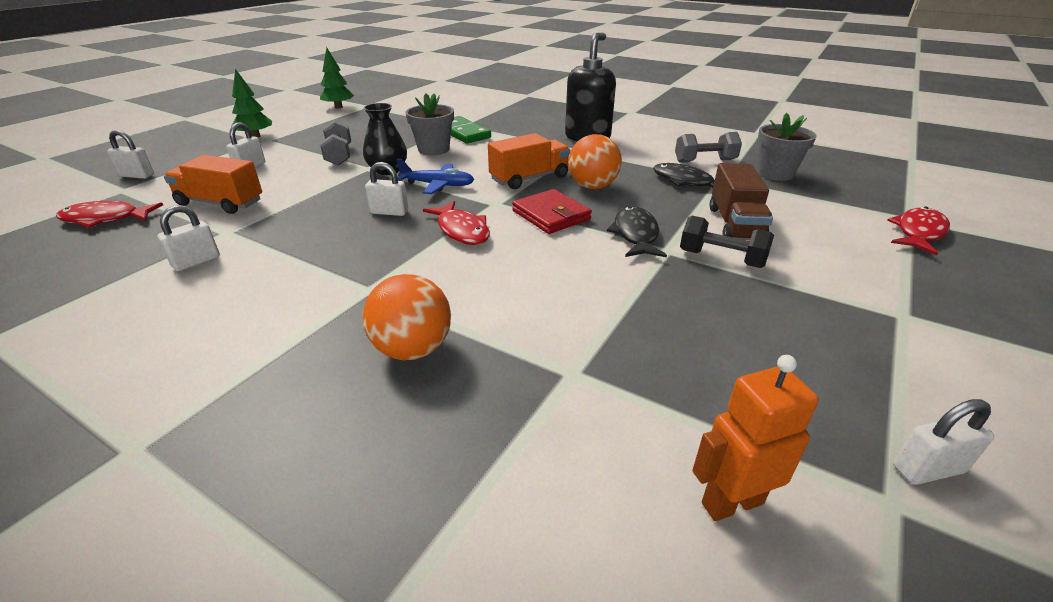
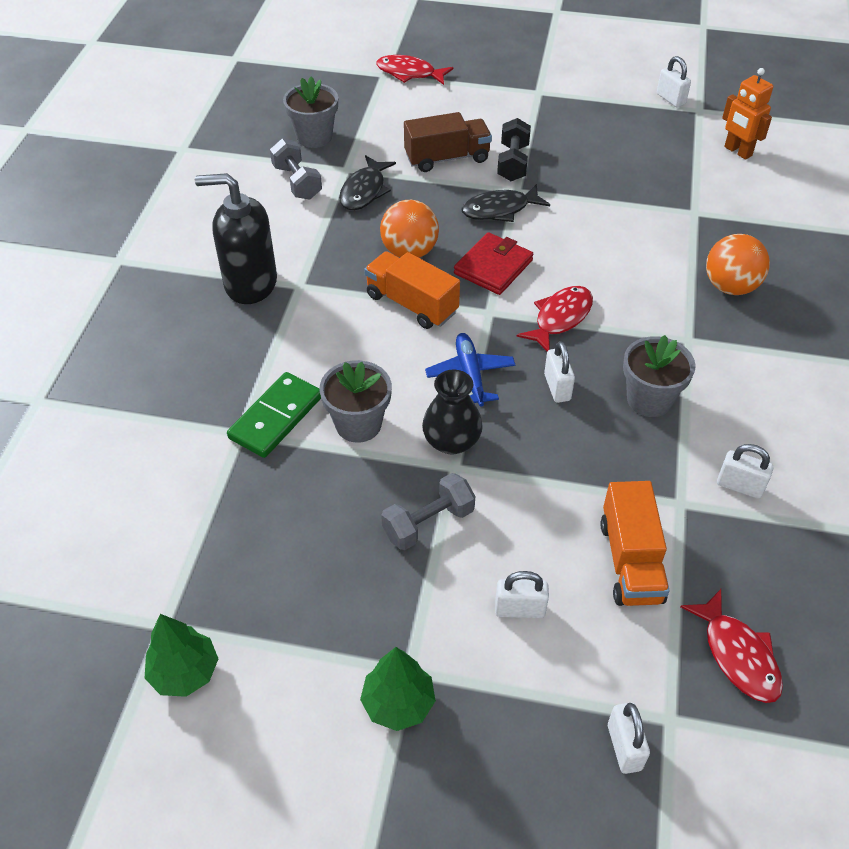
camera: 110 degrees left, 15 degrees up
(329, 247) = (649, 399): none -> grey flower pot

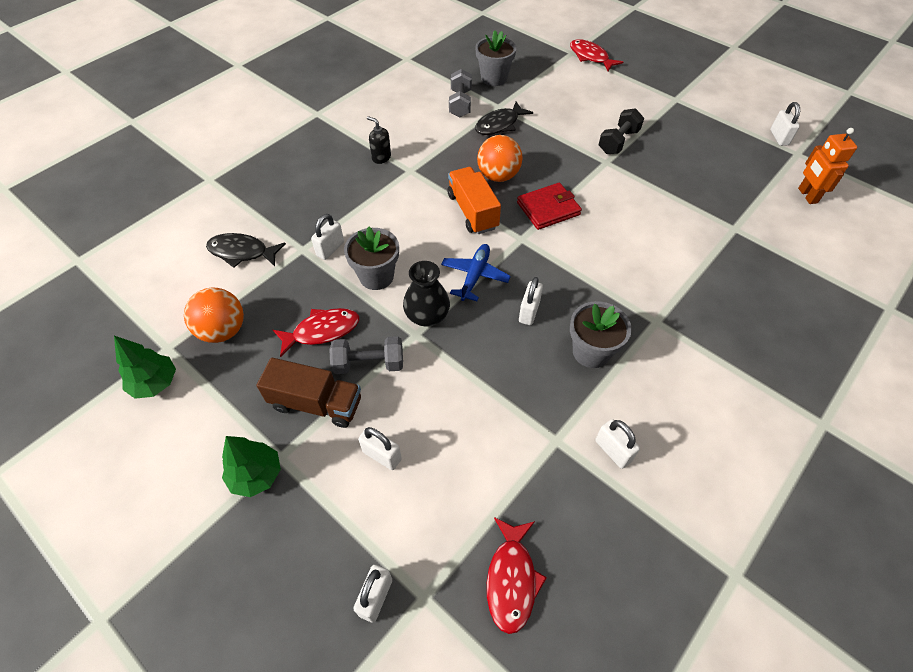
camera: 30 degrees right, 5 degrees up
(250, 284) = (381, 157): black soap dispenser -> black soap dispenser, size x0.46
(276, 417) = (330, 249): green domino -> white padlock
(447, 158) = (573, 122): brown truck -> brown truck (316, 403)
(500, 210) = (583, 171): black fish -> black fish (242, 252)
(560, 318) = (569, 264): red fish -> red fish (322, 331)
(630, 561) = (485, 463): orange truck -> none
(730, 287) = (722, 296): orange ball -> orange ball (223, 330)

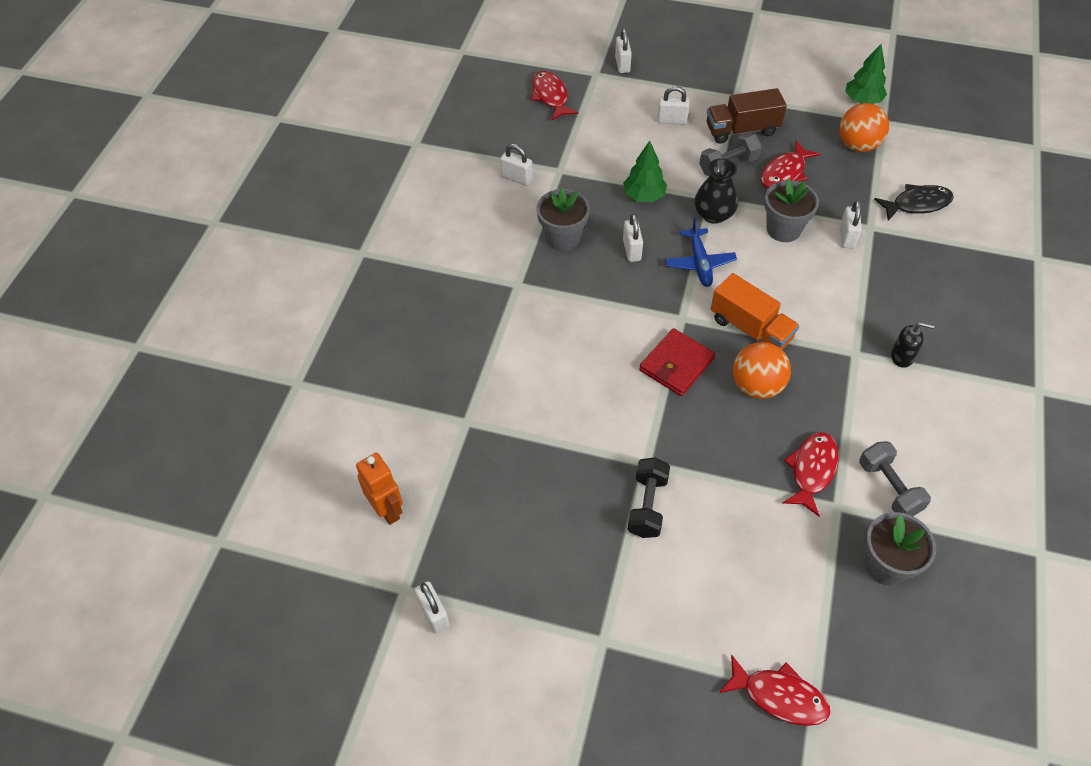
camera: 155 degrees right, 0 degrees up
(256, 475) = (741, 84): green tree -> green tree (644, 196)
(499, 124) = (812, 470): black fish -> red fish

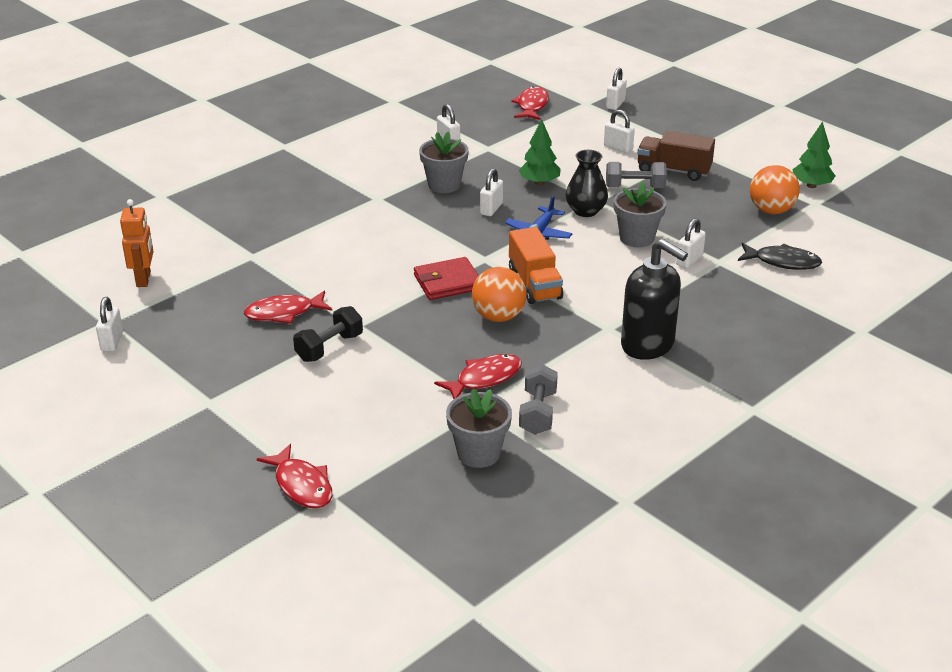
camera: 30 degrees right, 20 degrees down
(785, 173) = (680, 206): red fish -> red fish (284, 313)
(902, 357) = (648, 345): black soap dispenser -> black soap dispenser, size x2.15

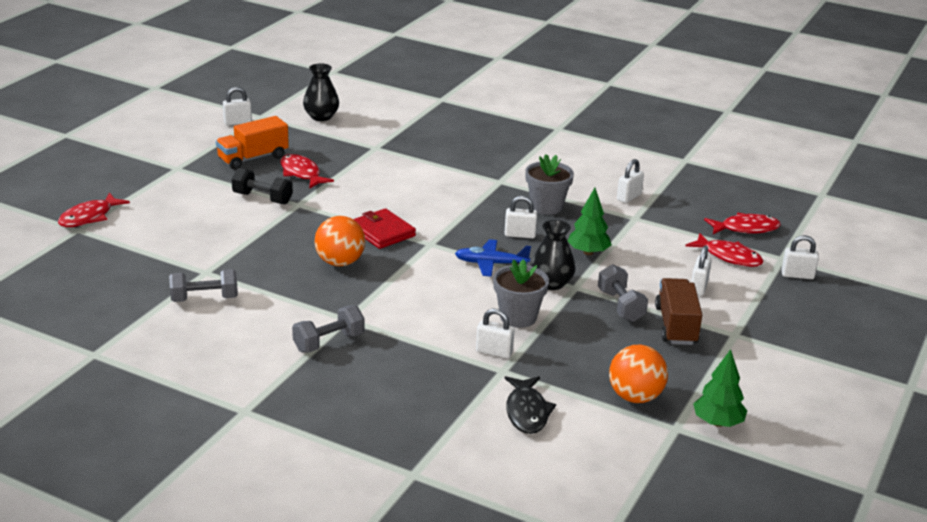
camera: 70 degrees right, 5 degrees down
(144, 279) = (321, 117): orange robot -> black vase
(478, 453) = (143, 280): grey flower pot -> none
(484, 379) = (244, 268): red fish -> red fish (729, 257)
(534, 284) = (402, 273): orange truck -> orange truck (253, 158)
(648, 345) = (329, 342): black soap dispenser -> grey dumbbell

